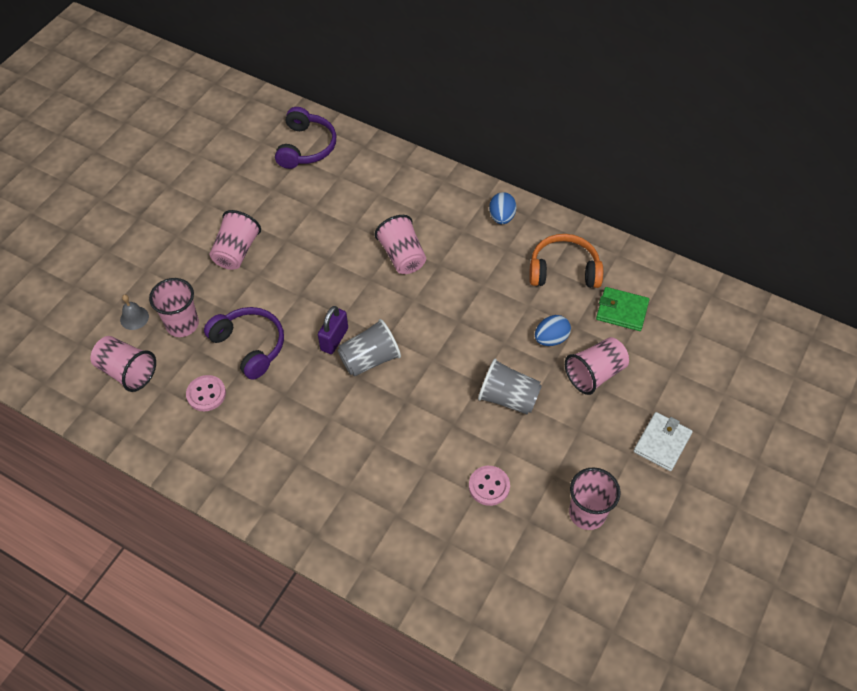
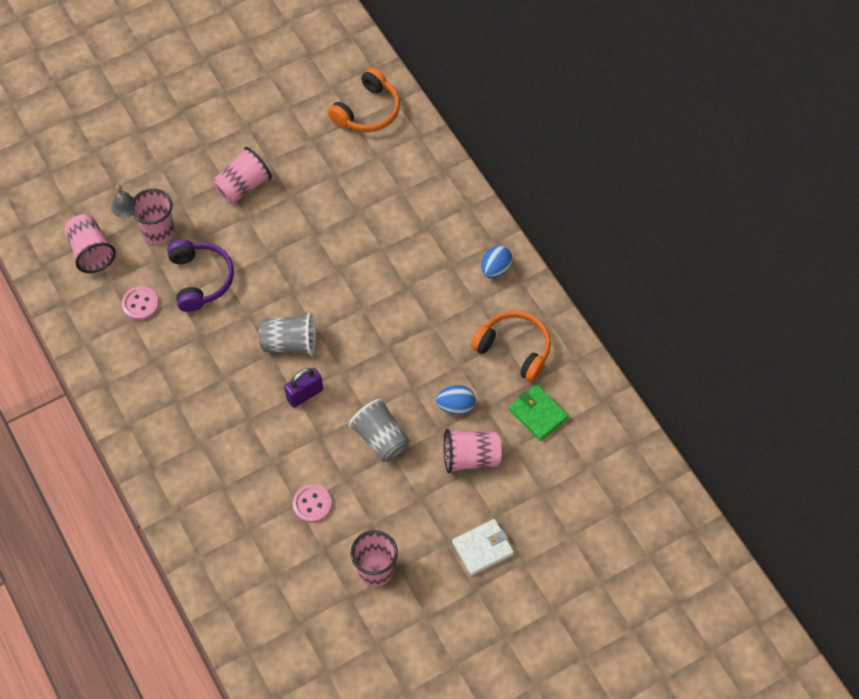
camera: 30 degrees right, 5 degrees up
(306, 147) = (367, 111): purple headphones -> orange headphones
(334, 339) = (272, 310): purple padlock -> purple padlock (304, 394)
(402, 256) = (381, 262): pink cup -> none

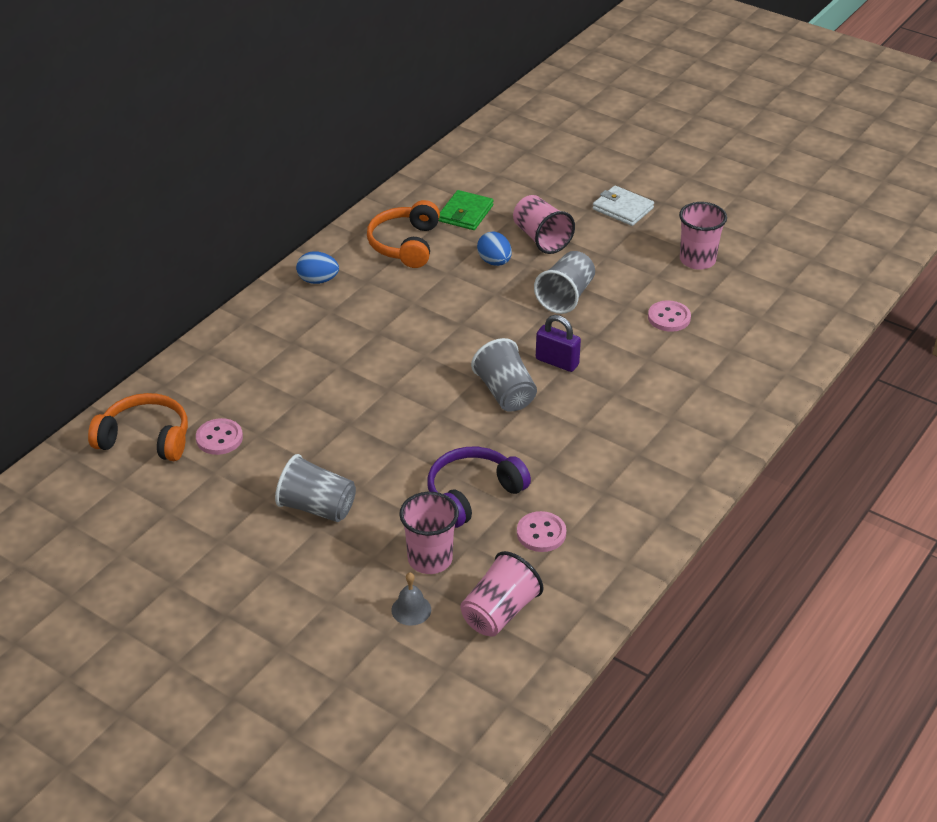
camera: 115 degrees left, 20 degrees down
(243, 186) = (317, 507): pink cup -> grey cup
(343, 152) = (219, 438): none -> pink button

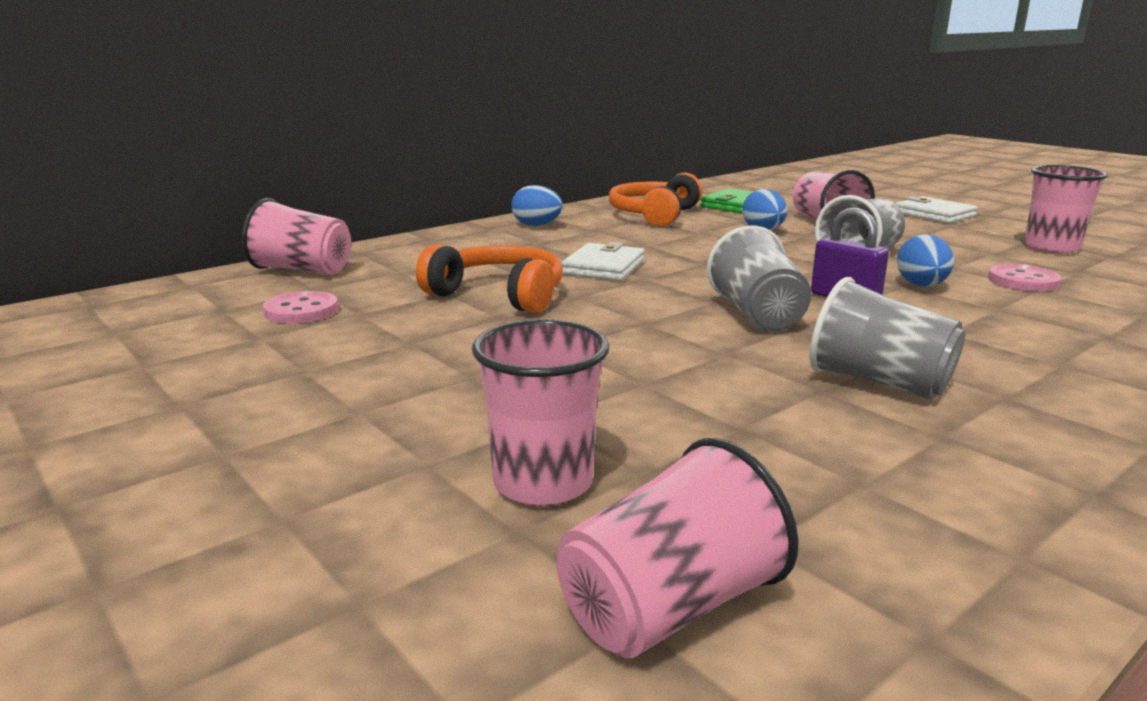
camera: 15 degrees right, 20 degrees down
(145, 438) = (203, 301): orange headphones -> orange headphones (499, 295)
(181, 385) = (302, 270): none -> pink cup
(317, 507) = (379, 389): grey cup -> grey cup (879, 383)
(392, 344) = (603, 267): none -> white wallet
(411, 610) = (451, 564): grey bell -> none
(473, 494) = (669, 407): purple headphones -> none
(541, 533) = (801, 477): pink button -> none
(605, 336) = (921, 286): none -> blue egg

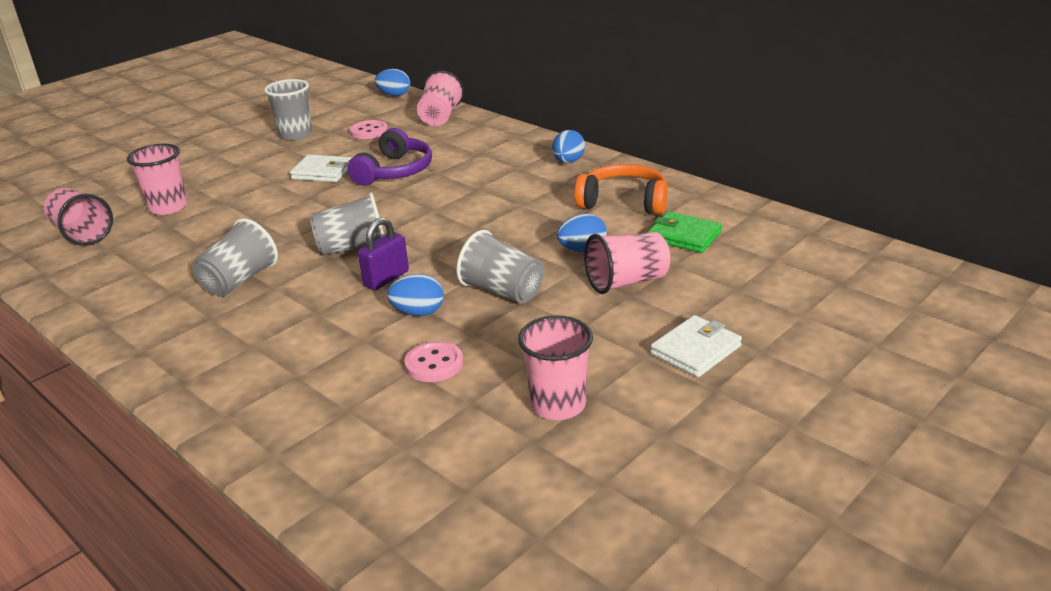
camera: 85 degrees right, 10 degrees up
(138, 295) = (394, 95): none -> blue egg
(232, 367) = (295, 135): none -> grey cup
(499, 295) = (394, 171): orange headphones -> purple headphones
(603, 267) = (456, 194): white wallet -> white wallet (323, 172)

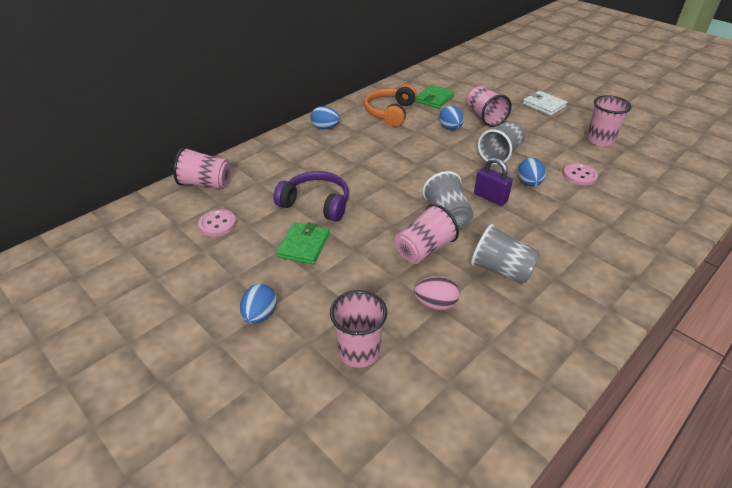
camera: 90 degrees left, 10 degrees up
(82, 234) = (415, 419): pink cup -> pink cup (424, 249)
(206, 241) = (435, 304): none -> pink egg
(295, 135) = (199, 276): grey cup -> none
(323, 172) = (303, 245): white wallet -> green wallet
(394, 95) = (126, 214): blue egg -> blue egg (260, 315)

